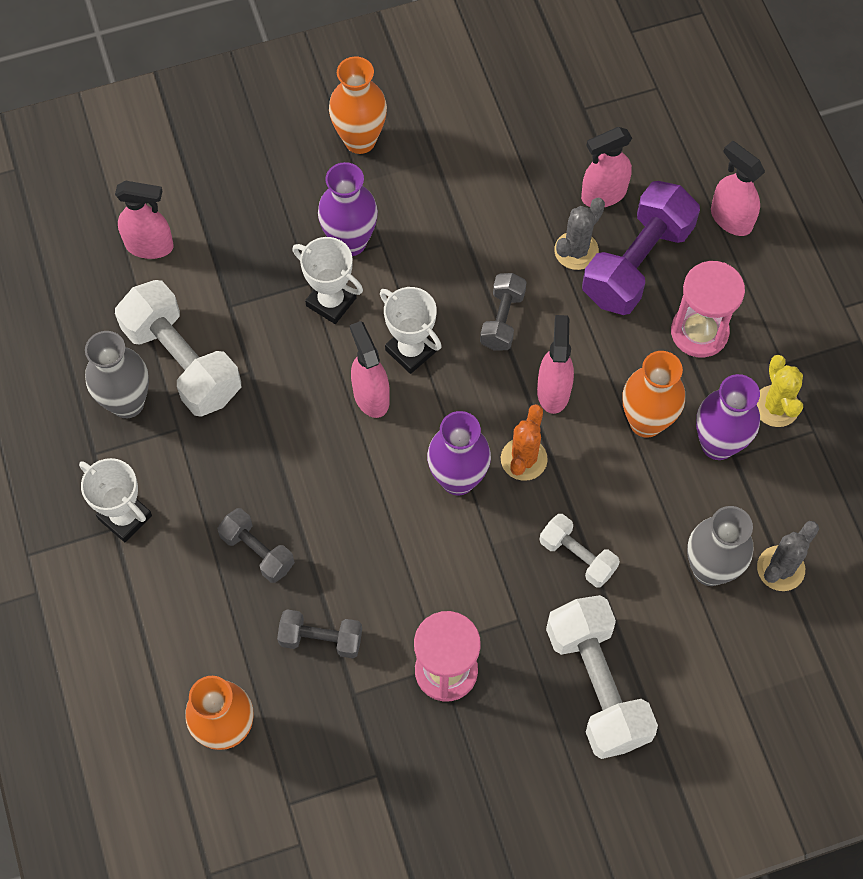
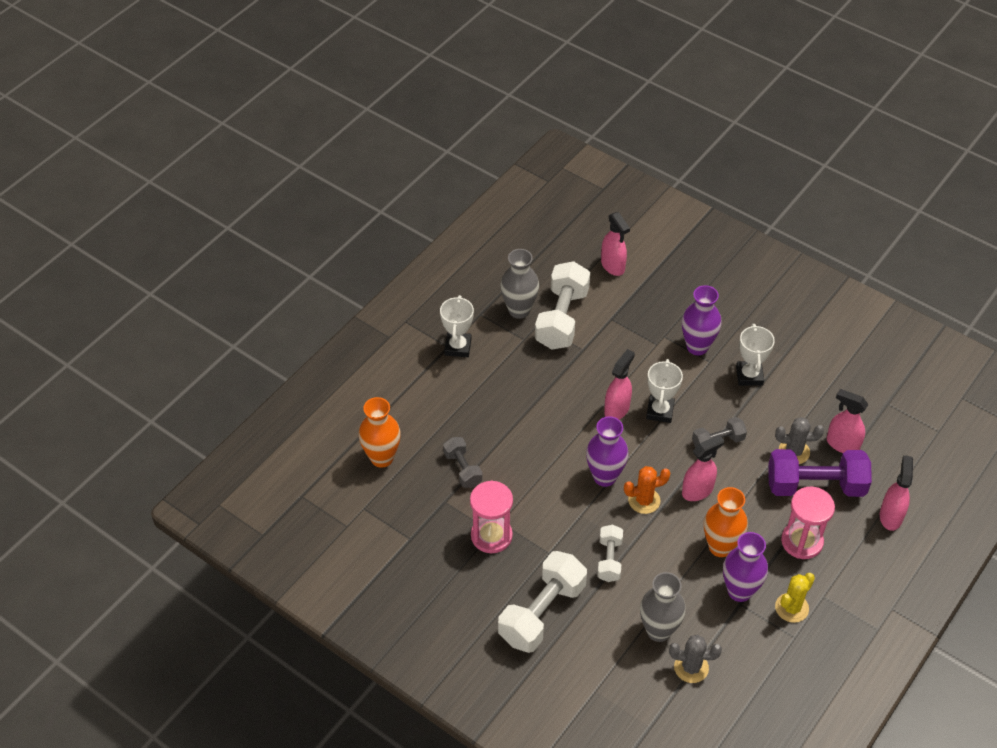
camera: 55 degrees right, 15 degrees down
(257, 551) = (487, 413): grey dumbbell -> none
(331, 302) = (654, 359): white trophy -> white trophy (749, 376)
(360, 140) = (761, 315): orange vase -> none

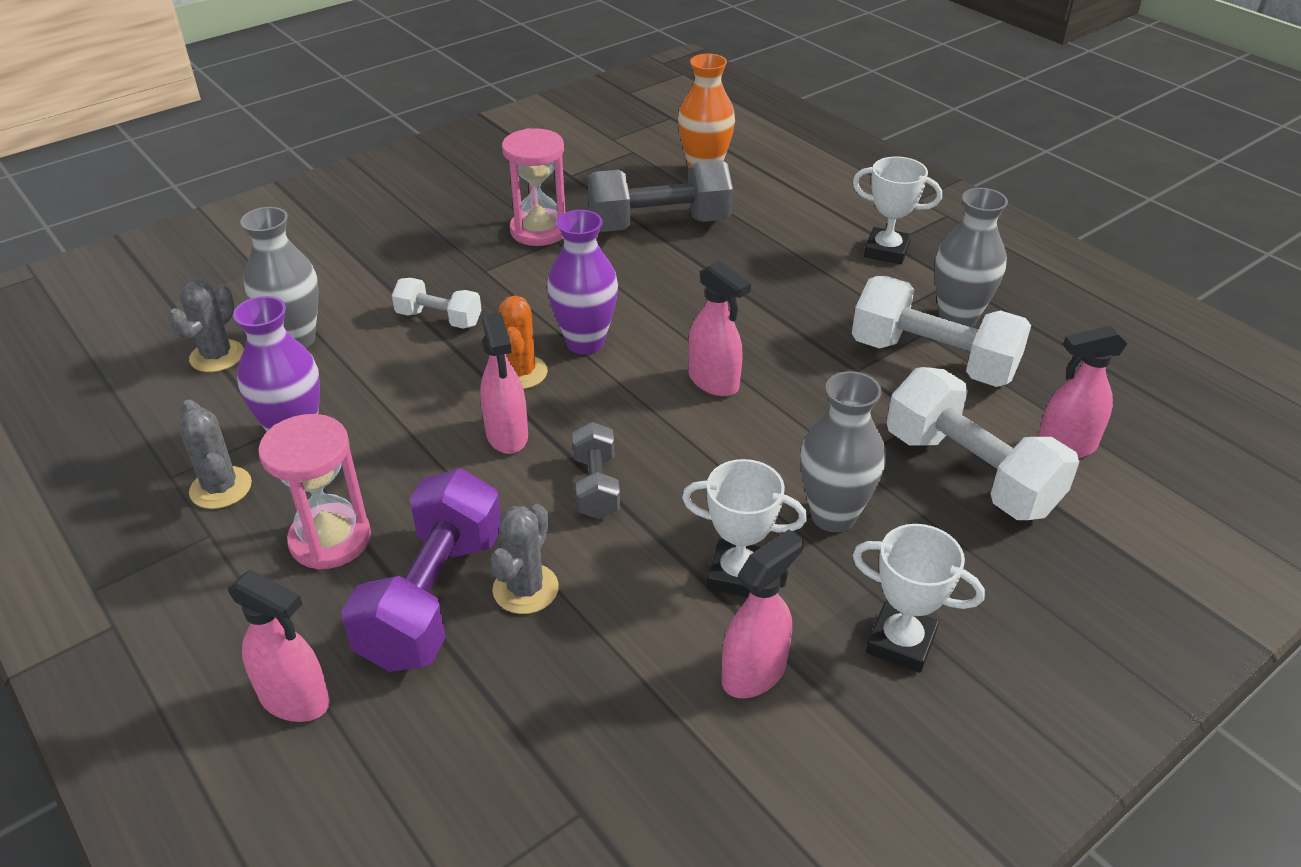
camera: 105 degrees right, 10 degrees down
(463, 469) = (659, 224): grey dumbbell -> grey dumbbell, size x1.84
(542, 613) = (398, 250): white dumbbell -> white dumbbell (970, 472)
(660, 411) = (692, 430): white trophy -> white trophy (901, 642)
(697, 347) = (833, 516): purple vase -> grey vase
(720, 547) = (386, 435): orange vase -> none
(791, 608) = (221, 488): yellow cactus -> grey cactus
(842, 444) = (507, 677): pink spray bottle -> pink spray bottle (754, 673)

